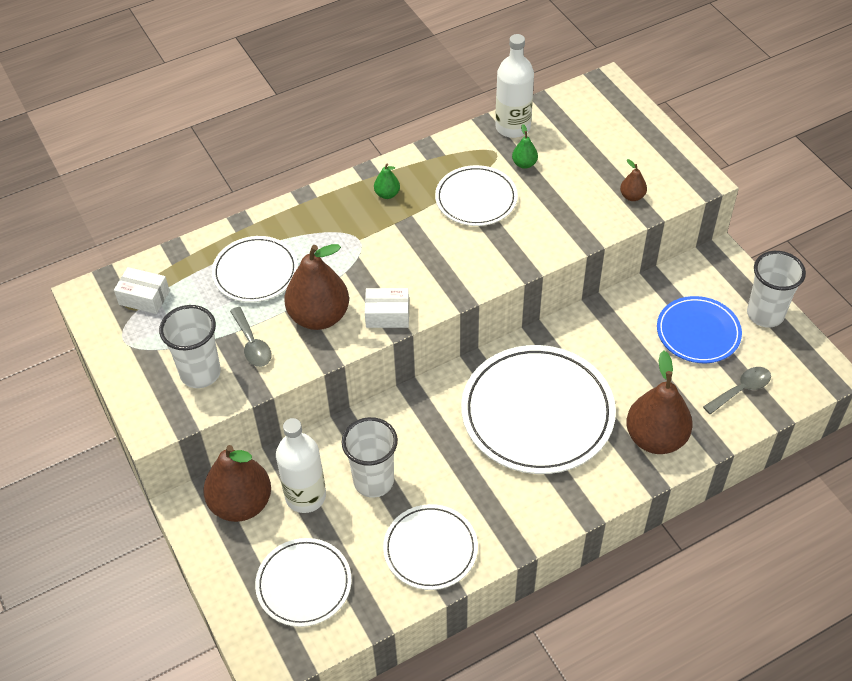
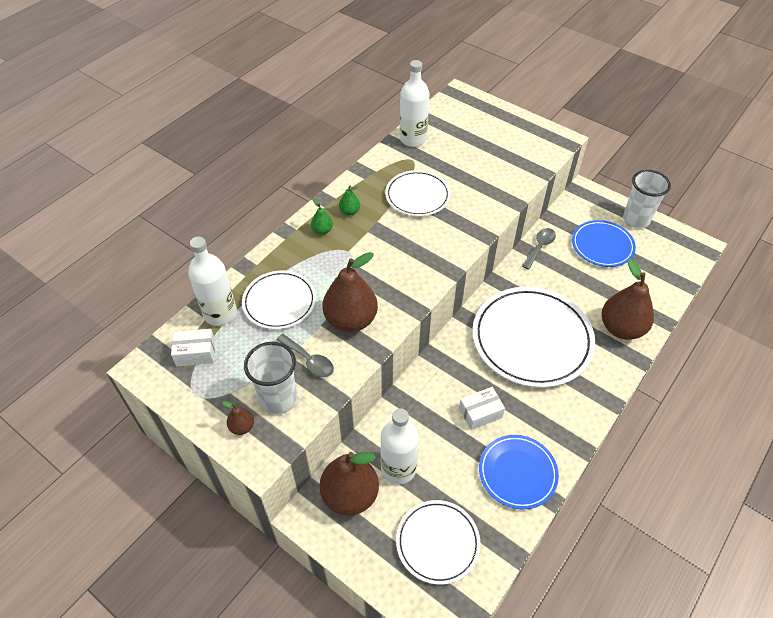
camera: 25 degrees left, 0 degrees up
(189, 264) = (220, 313): none -> white bottle
(373, 481) = (444, 435): white cup -> none
(387, 315) = (403, 301): white box -> white box (480, 413)
(430, 549) = (517, 473): white plate -> blue plate
(524, 164) = (437, 162): green pear -> green pear (322, 230)
(632, 196) = (524, 162): brown pear -> brown pear (242, 427)
(741, 390) = (654, 275): grey spoon -> grey spoon (539, 247)

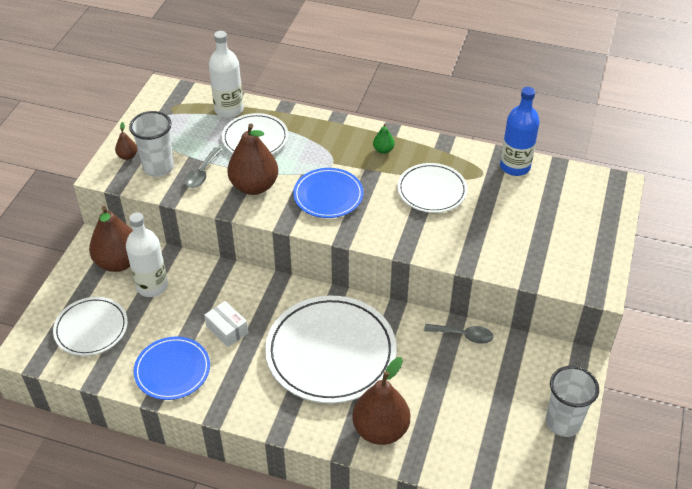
camera: 70 degrees right, 5 degrees down
(196, 353) = (185, 110): white box -> none
(322, 230) = (349, 139): green pear -> none
(413, 139) = (515, 166): white bottle -> blue bottle
(602, 245) = (498, 394): blue plate -> blue plate (328, 195)

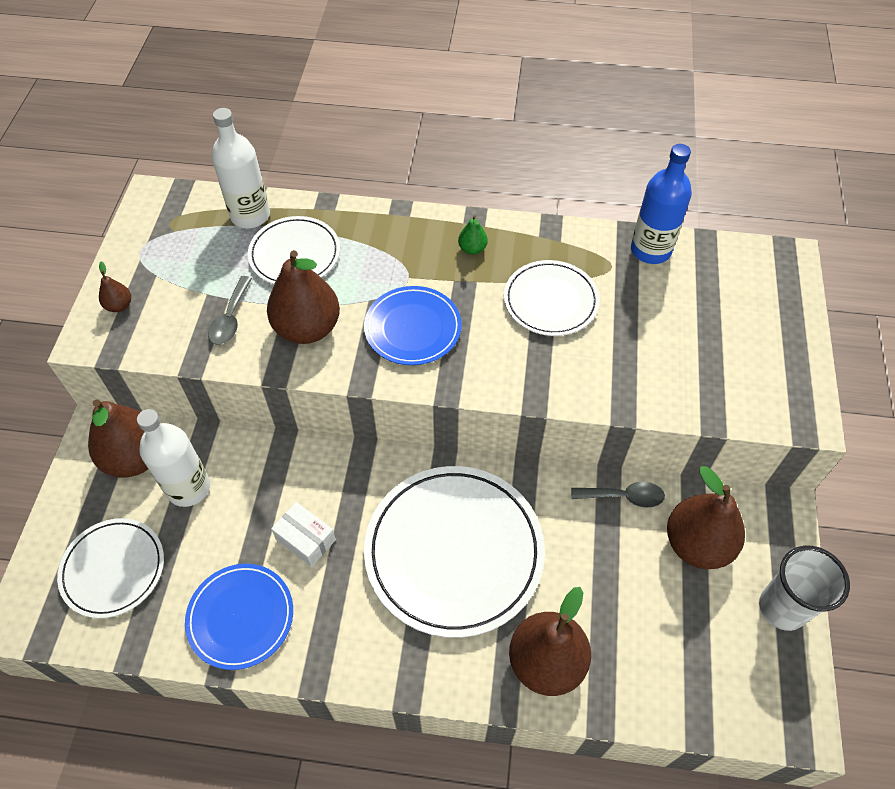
camera: 10 degrees left, 10 degrees up
(158, 168) = (167, 318): white cup -> none
(510, 373) = (697, 544): none -> brown pear

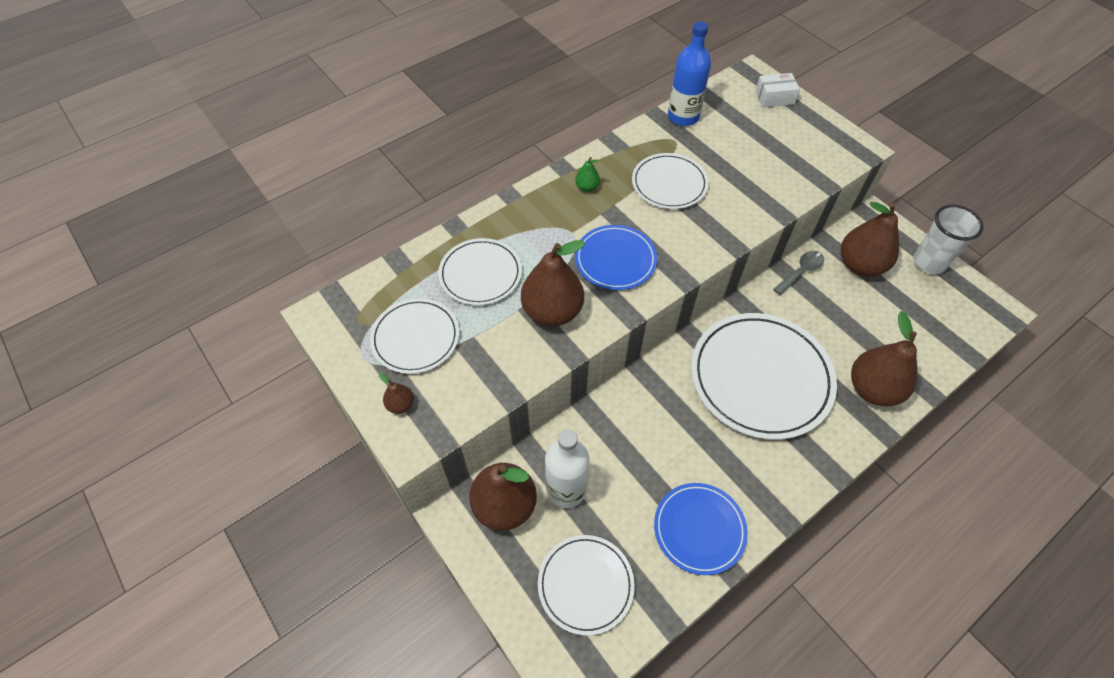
camera: 45 degrees left, 0 degrees up
(189, 265) = (415, 338): none -> white plate
(230, 318) = (493, 347): grey spoon -> none
(250, 215) = (414, 273): white bottle -> none
(305, 539) = (676, 449): white box -> white box (774, 98)

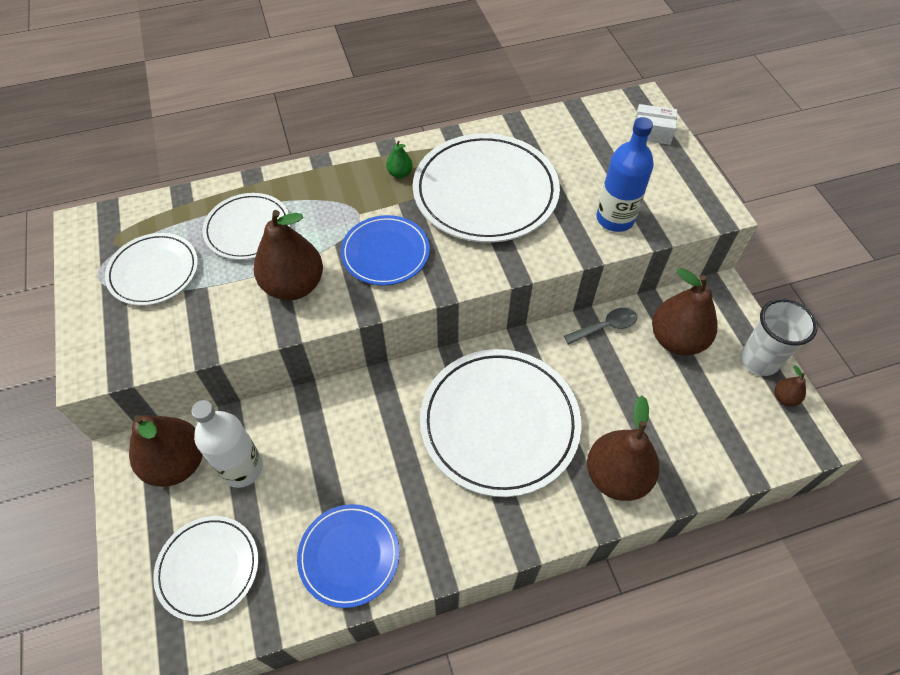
camera: 20 degrees right, 0 degrees up
(401, 405) = (103, 330): brown pear -> brown pear (784, 398)
(669, 184) = (485, 192): white plate -> white plate, size x1.75
(683, 117) = (540, 128): blue bottle -> blue bottle (615, 219)

